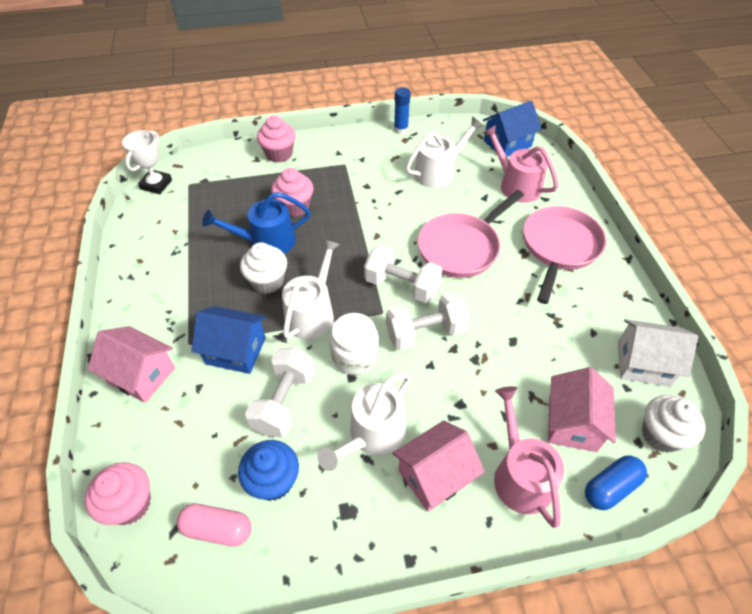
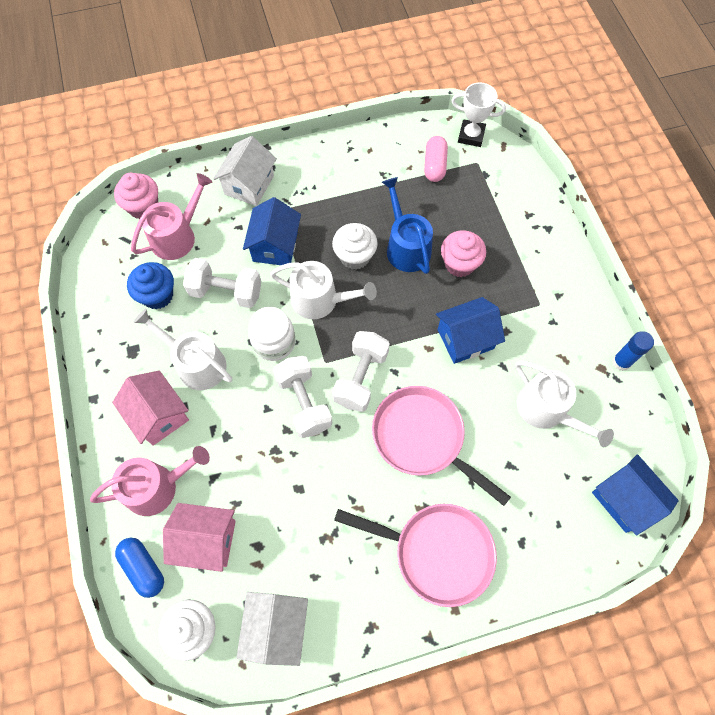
camera: 85 degrees right, 15 degrees up
(141, 375) = (249, 185): pink house -> white house
(217, 529) = (123, 265): pink capsule -> pink capsule (434, 165)
(279, 154) = (542, 235): pink cupcake -> none
(370, 211) = (465, 339): none -> blue house
(516, 185) = (541, 506): pink watering can -> pink watering can (177, 236)

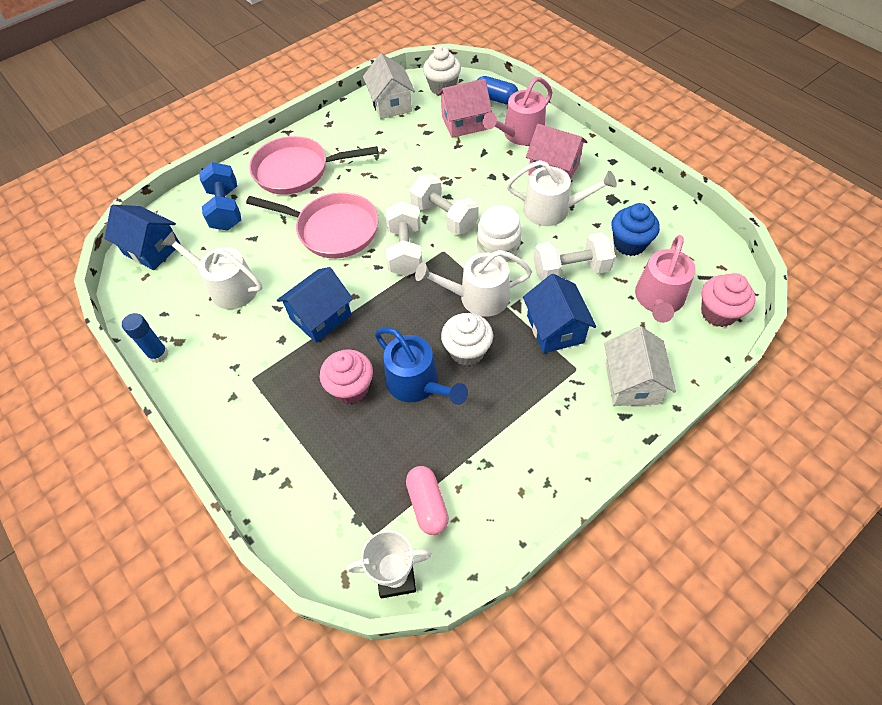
camera: 160 degrees right, 10 degrees down
(534, 525) = (226, 209): none -> blue dumbbell

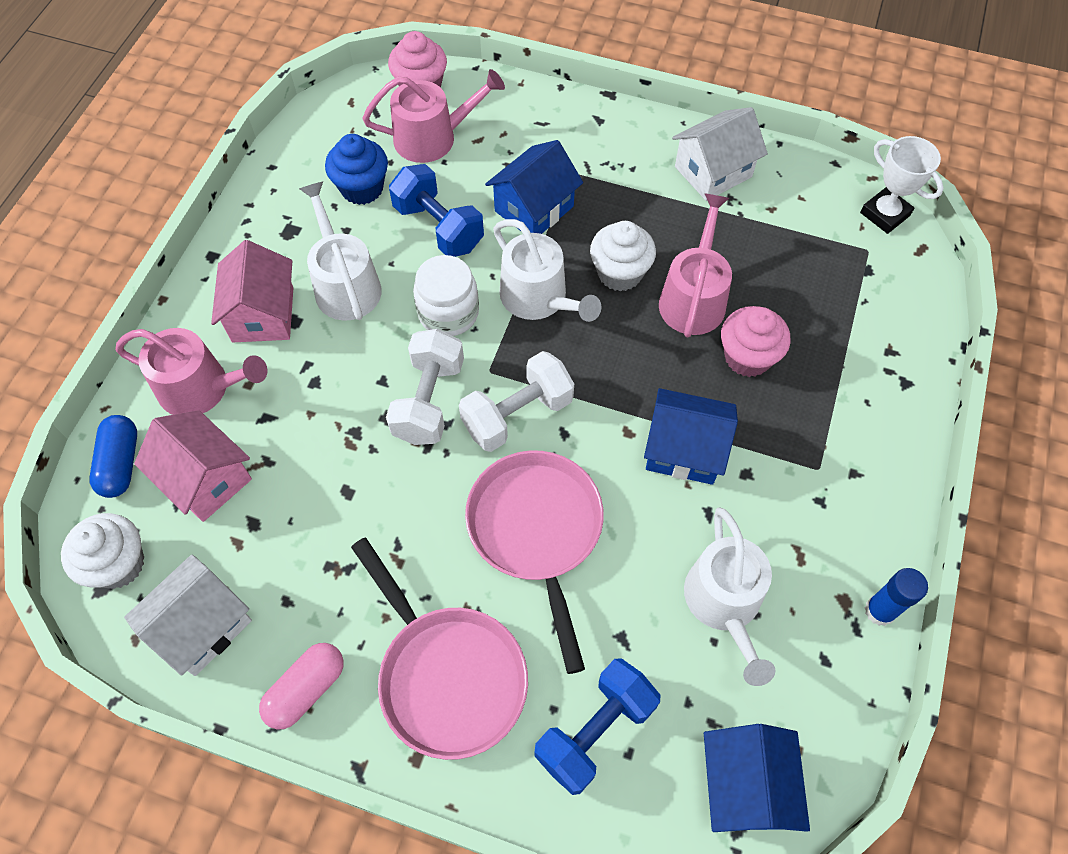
camera: 125 degrees left, 5 degrees up
(417, 383) = (693, 298): blue watering can -> pink watering can
(427, 504) = (806, 224): pink capsule -> pink capsule (306, 689)
(570, 270) = (438, 227): white dumbbell -> blue dumbbell
(631, 383) = (557, 126): white house -> white house (713, 172)

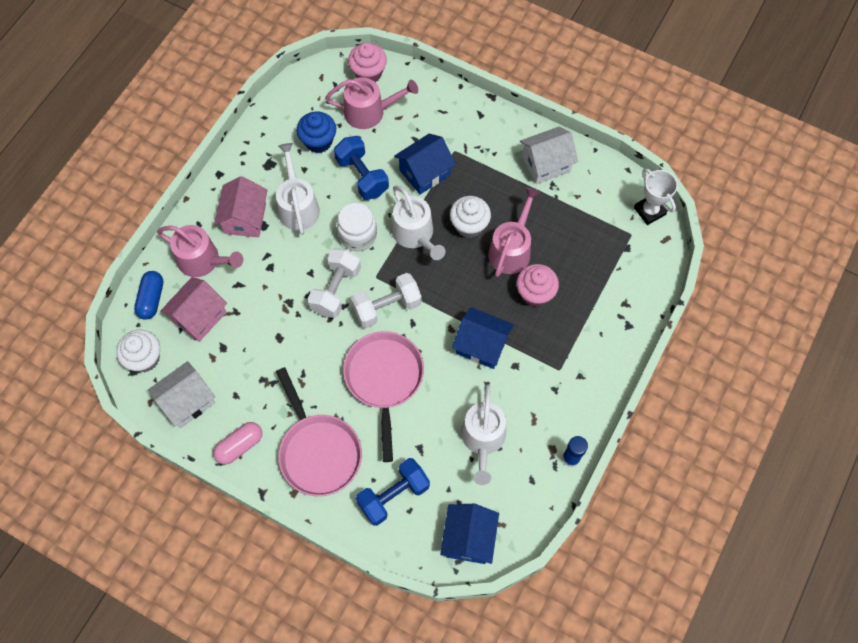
camera: 10 degrees right, 5 degrees up
(206, 479) = (199, 316): pink house -> pink house turned 75 degrees clockwise

